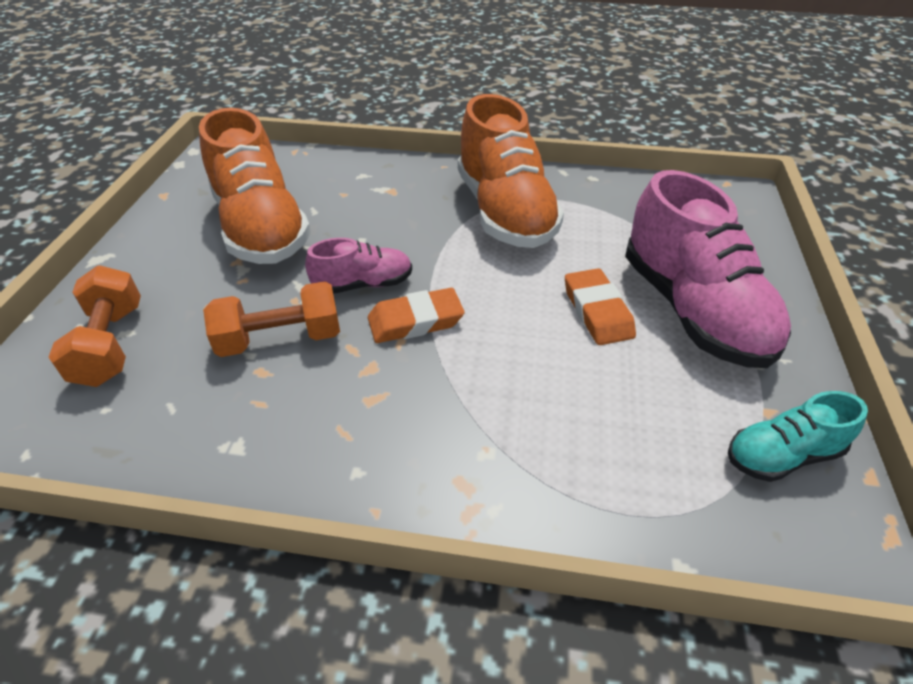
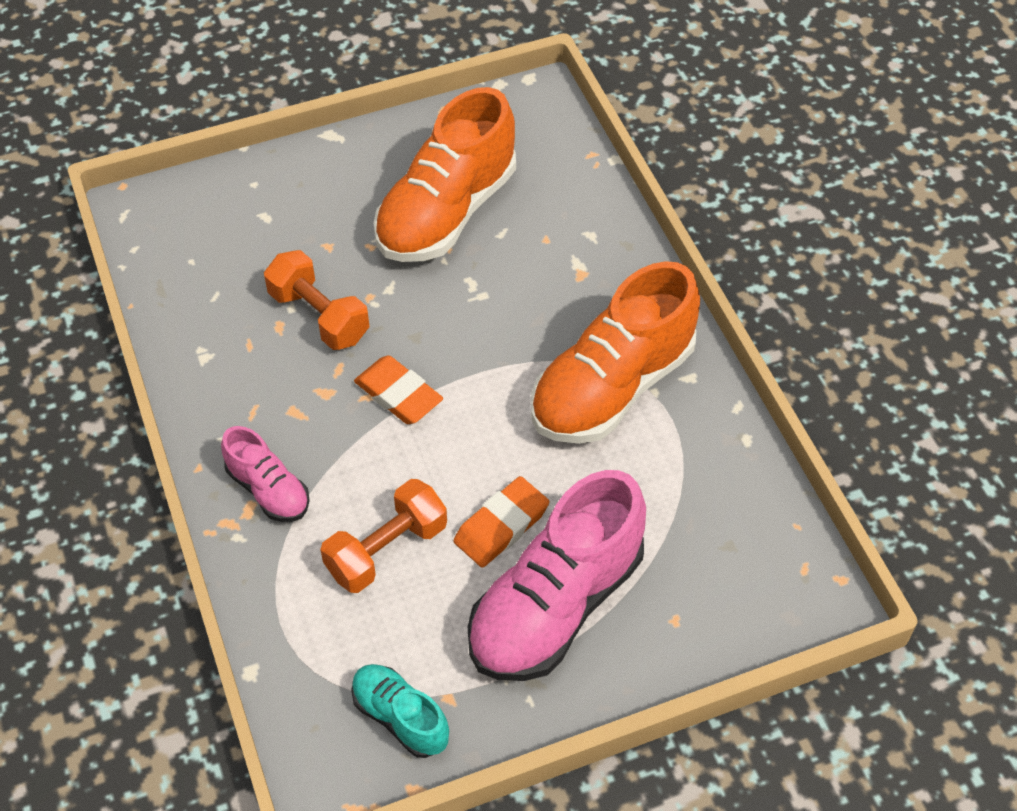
camera: 60 degrees right, 10 degrees up
(111, 345) = (248, 218): orange dumbbell -> orange dumbbell (387, 550)
(363, 284) = (421, 332): pink shoe -> pink shoe (268, 490)

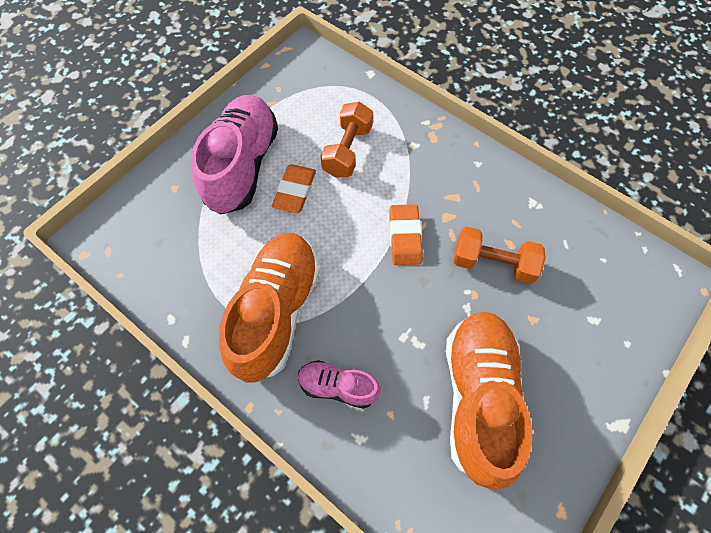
camera: 150 degrees right, 10 degrees up
(268, 490) = (431, 150): pink shoe -> pink shoe (337, 387)
(398, 394) = (405, 237): orange eraser -> orange eraser turned 75 degrees clockwise
(400, 717) = (289, 86): turquoise shoe -> none

